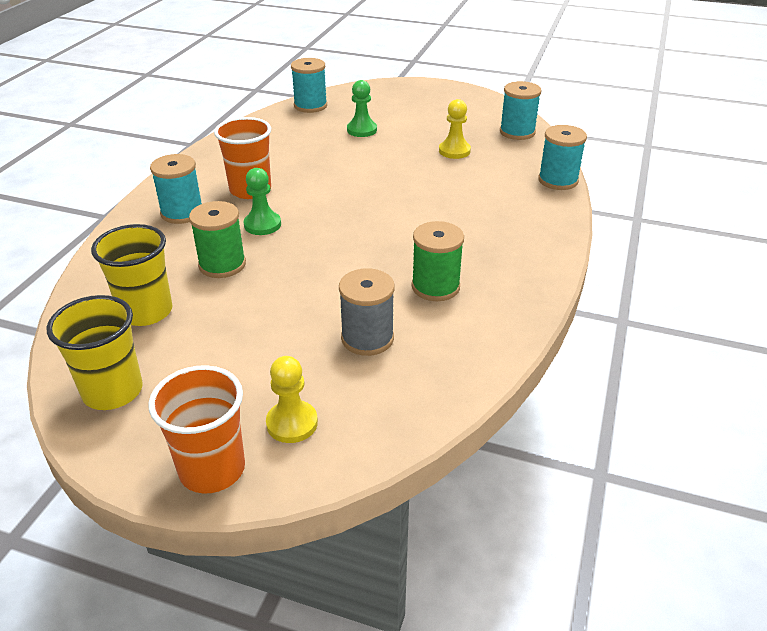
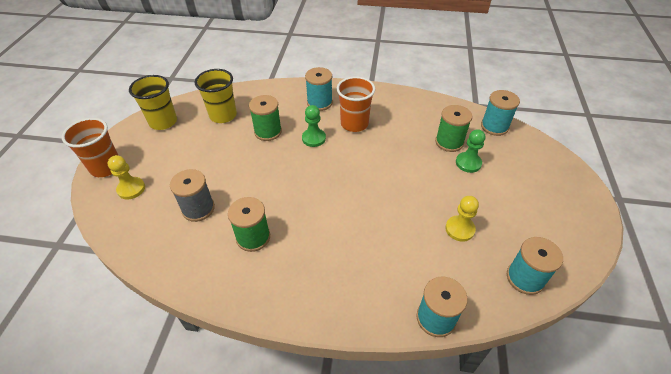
camera: 80 degrees right, 10 degrees up
(322, 134) = (449, 142): none -> green spool

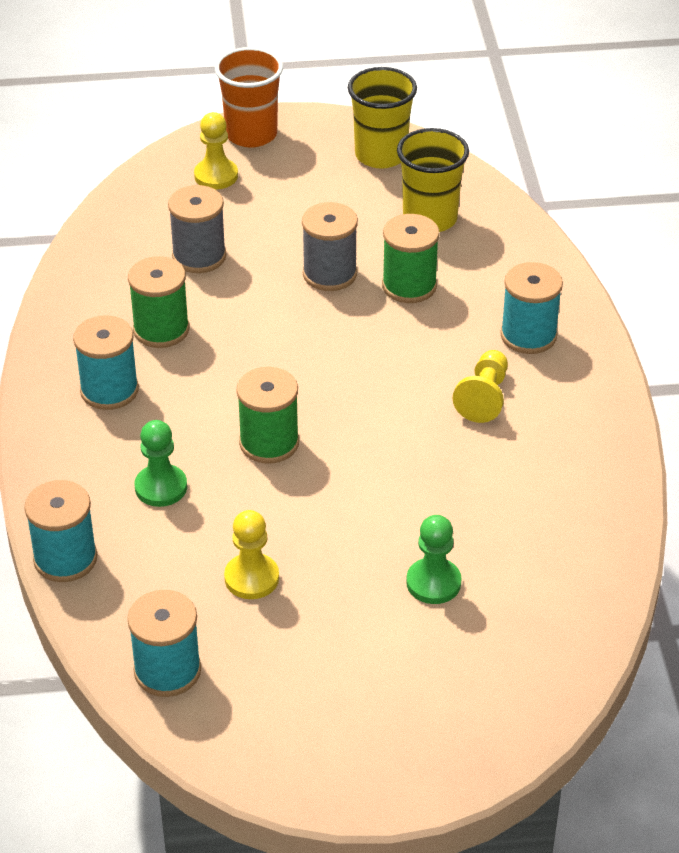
camera: 75 degrees right, 5 degrees down
(244, 157) = (329, 274): none -> grey spool
(313, 138) = (416, 349): green pawn -> green pawn (161, 487)
(354, 124) = (484, 397): orange cup -> yellow pawn
(449, 142) = (487, 549): green spool -> green spool (269, 443)
(494, 126) = (575, 624): turquoise spool -> turquoise spool (109, 390)

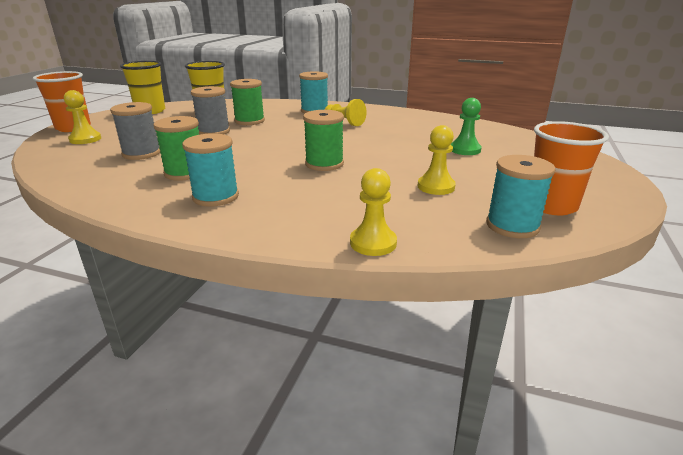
camera: 65 degrees left, 15 degrees down
(65, 559) = (373, 243): turquoise spool -> yellow pawn
(161, 487) = (330, 197): green pawn -> none
(250, 705) = (551, 206): none -> orange cup

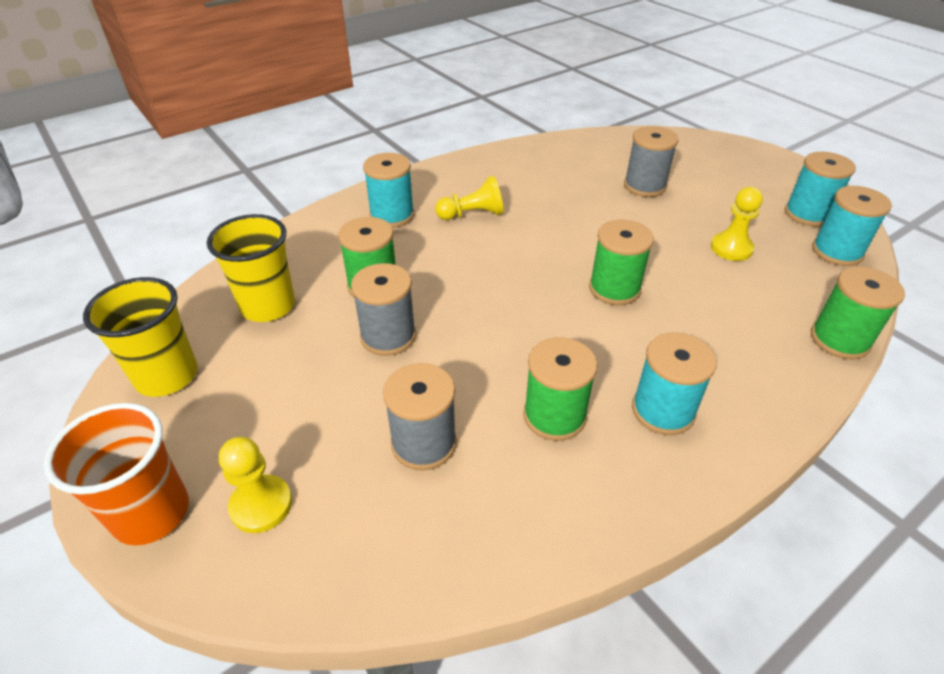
camera: 55 degrees left, 15 degrees up
(373, 243) = (839, 340): yellow pawn -> green spool
(465, 150) = (644, 186): green pawn -> grey spool
(551, 206) = (807, 214): orange cup -> turquoise spool

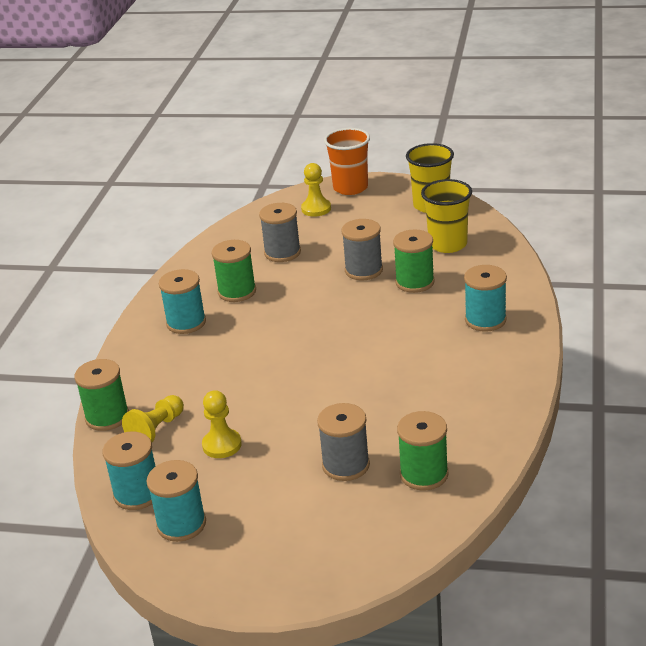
camera: 140 degrees right, 10 degrees down
(472, 214) = (436, 354): yellow pawn -> yellow pawn (156, 429)
(614, 289) = (274, 365): green spool -> green spool (424, 474)

